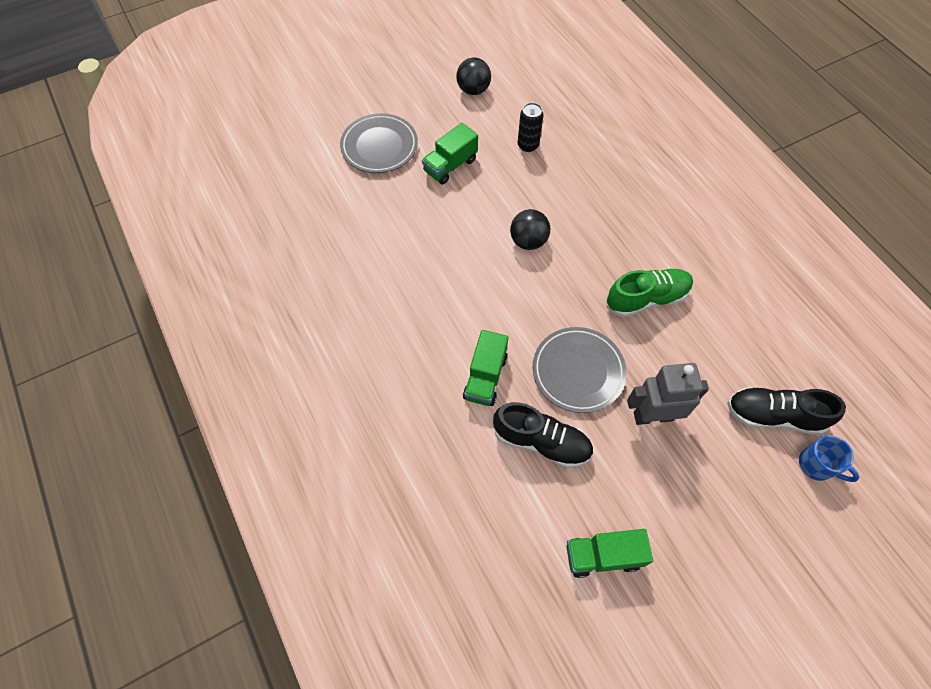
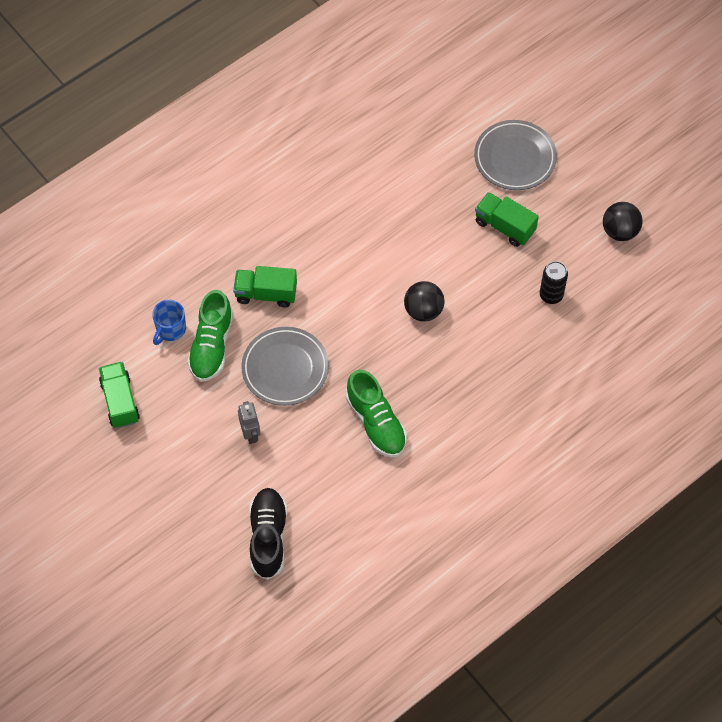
camera: 80 degrees right, 0 degrees up
(541, 442) = (211, 345): black shoe -> green shoe
(653, 416) = (250, 434): grey robot -> grey robot, size x0.60
(817, 465) = (224, 572): blue mug -> blue mug (170, 329)

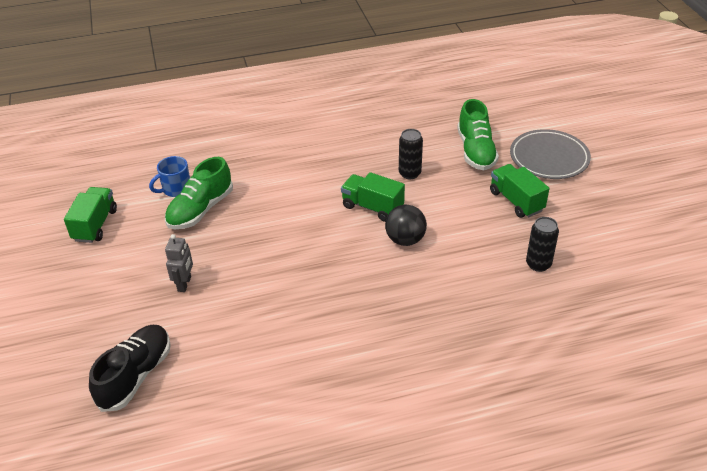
camera: 25 degrees right, 20 degrees down
(266, 294) = (272, 188): green truck -> green truck (372, 207)
(285, 368) = (251, 245): grey plate -> none
(376, 423) = (306, 313): green shoe -> green shoe (475, 151)
(390, 226) = (409, 173): none -> black can
(620, 231) = (631, 235): black ball -> none

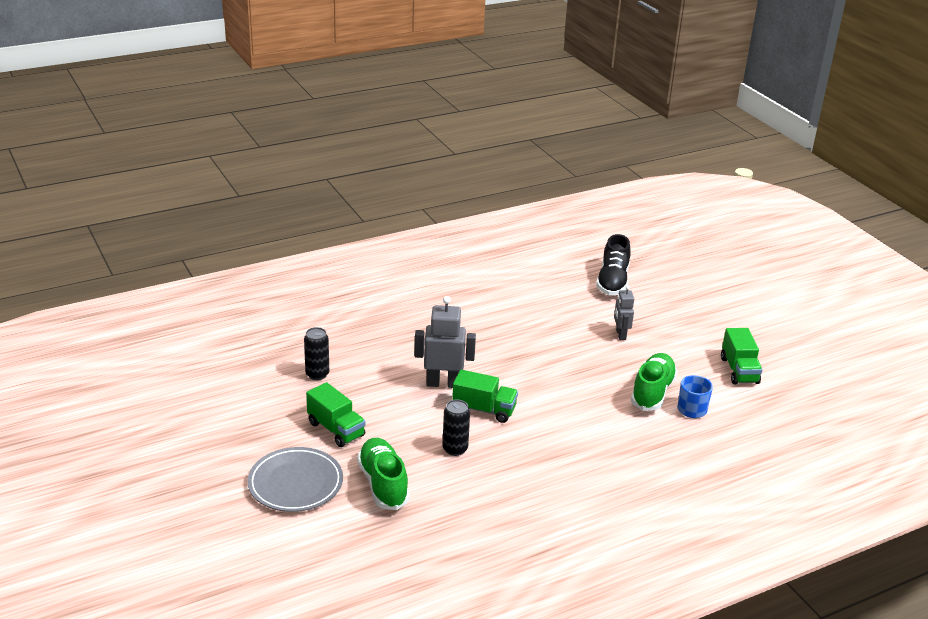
camera: 165 degrees right, 10 degrees down
(405, 240) = (443, 383): black ball -> grey robot

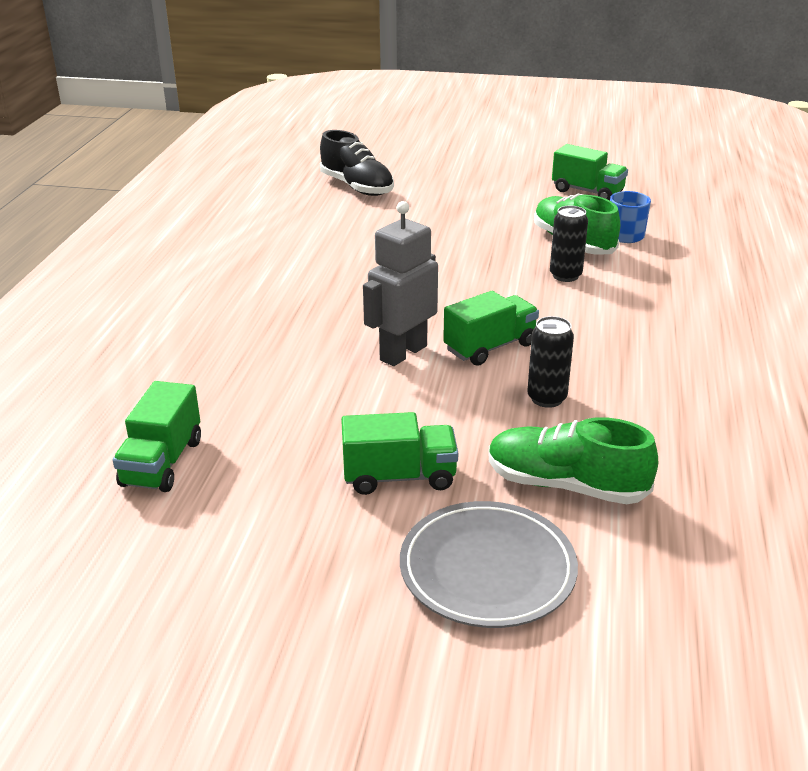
camera: 50 degrees left, 0 degrees up
(276, 358) = (162, 463): none -> green truck
(317, 374) = (252, 441): black can -> black can (565, 276)
(620, 334) = (453, 219): grey robot -> none

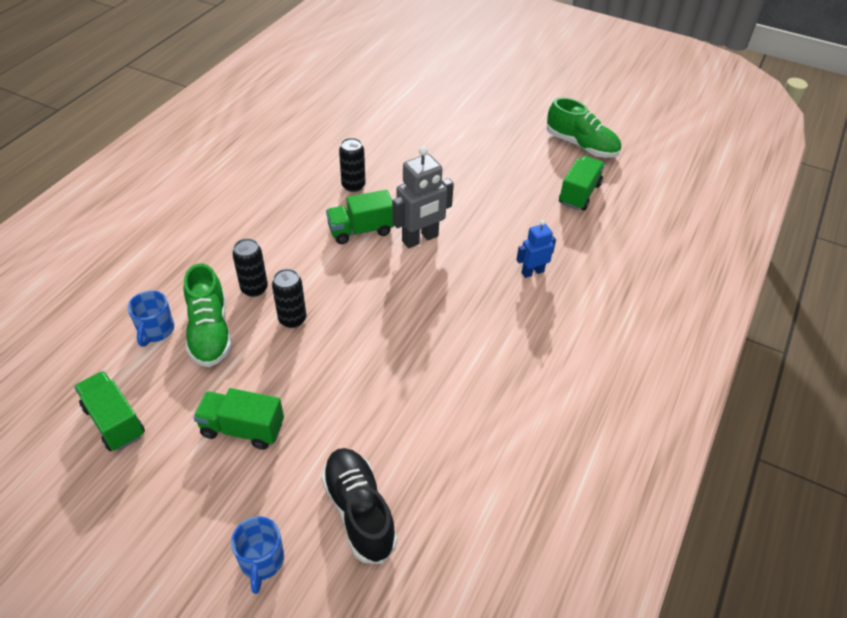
camera: 165 degrees left, 15 degrees up
(235, 346) = (532, 272): none -> blue robot
(399, 477) = (457, 160): green truck -> green truck (242, 429)
(412, 164) = (262, 561): none -> blue mug
(487, 569) = (437, 115): grey plate -> none
(501, 262) = (292, 319): none -> black can
(566, 485) = (380, 139): green shoe -> green shoe (581, 145)

